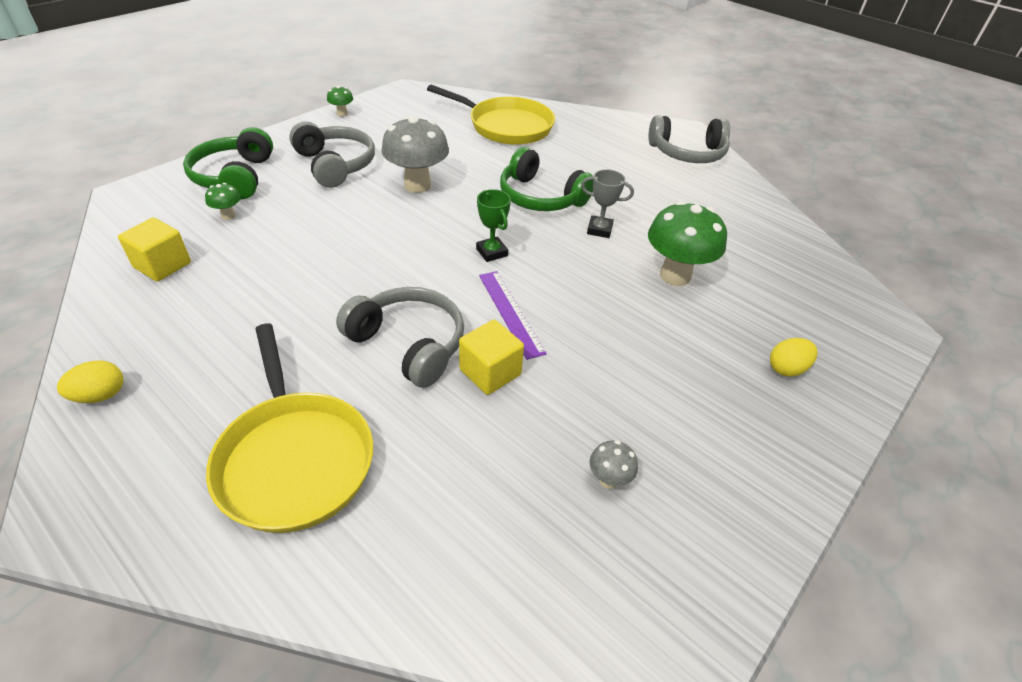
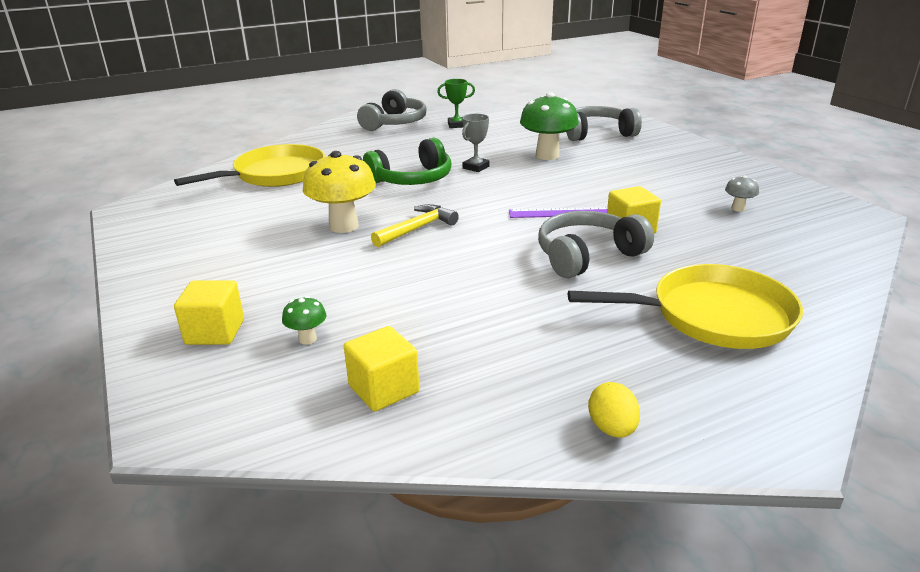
camera: 65 degrees left, 15 degrees down
(235, 177) = (215, 332): green headphones -> yellow cube
(335, 165) = (257, 264): grey headphones -> grey headphones (597, 133)
(342, 114) = (135, 251): green mushroom -> none
(417, 185) = (344, 226): grey mushroom -> yellow mushroom
(428, 224) = (417, 228): none -> yellow hammer
(492, 252) = (480, 208): green trophy -> green trophy (457, 125)
(786, 369) = (651, 147): yellow egg -> none

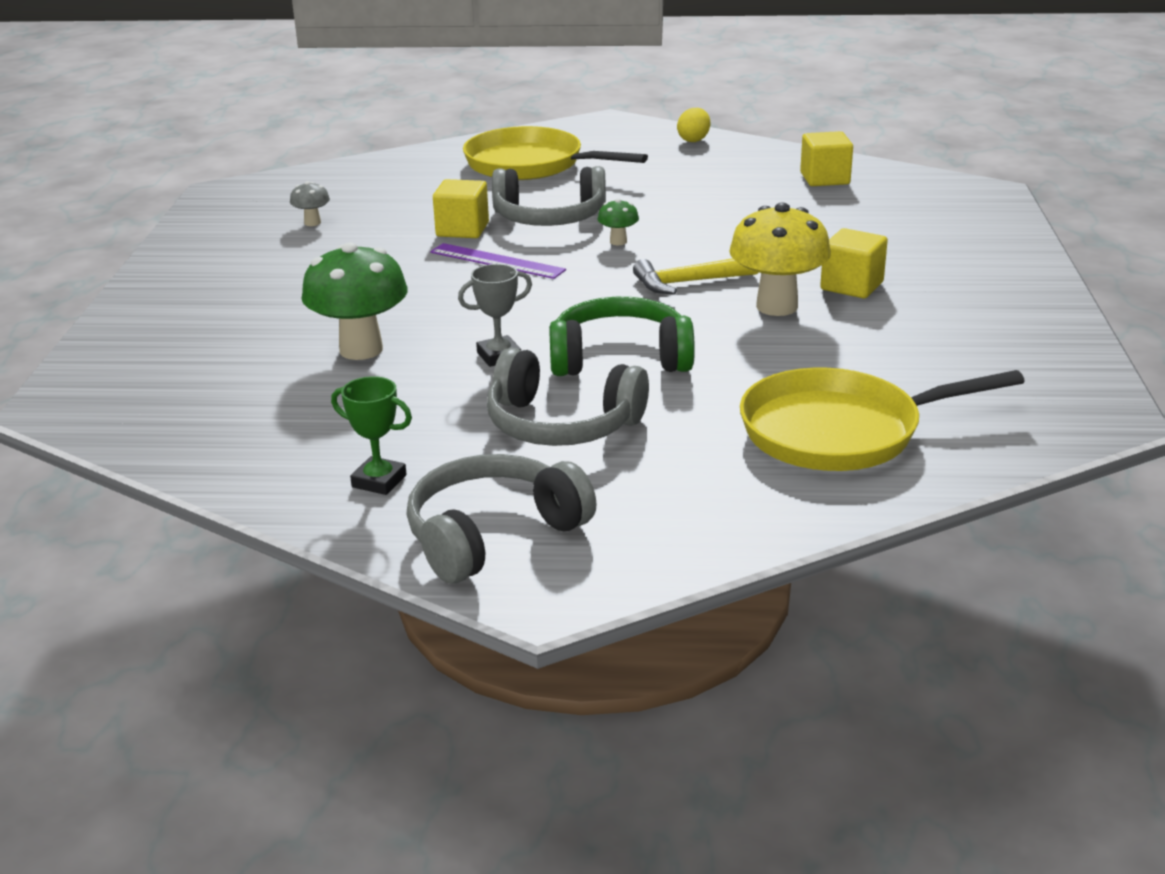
camera: 150 degrees left, 0 degrees up
(215, 332) = (955, 235): yellow cube -> yellow cube (851, 286)
(307, 339) = (870, 214): green mushroom -> green mushroom (618, 242)
(597, 133) = (195, 375): grey headphones -> grey headphones (561, 424)

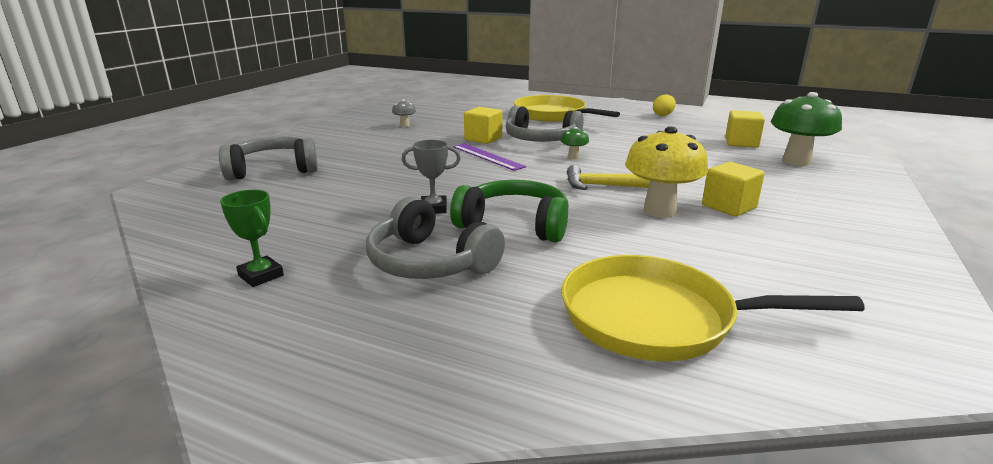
camera: 20 degrees right, 5 degrees down
(361, 350) = (353, 190): green mushroom -> green mushroom (796, 161)
(493, 535) = (286, 341): grey headphones -> grey headphones (273, 170)

